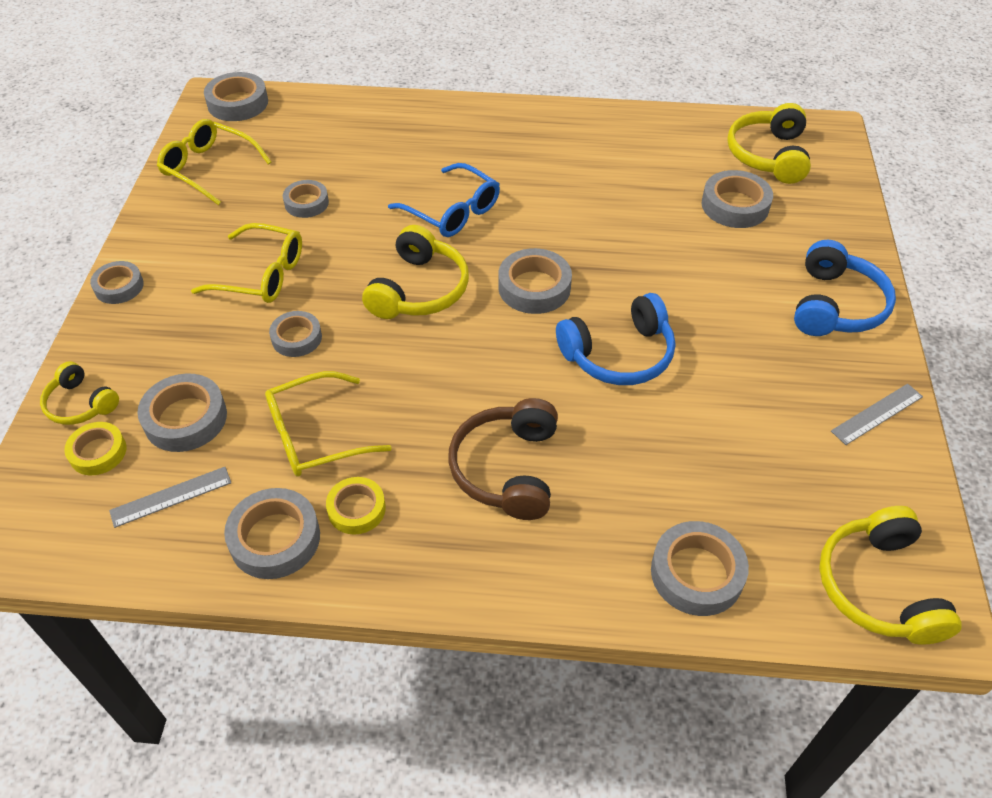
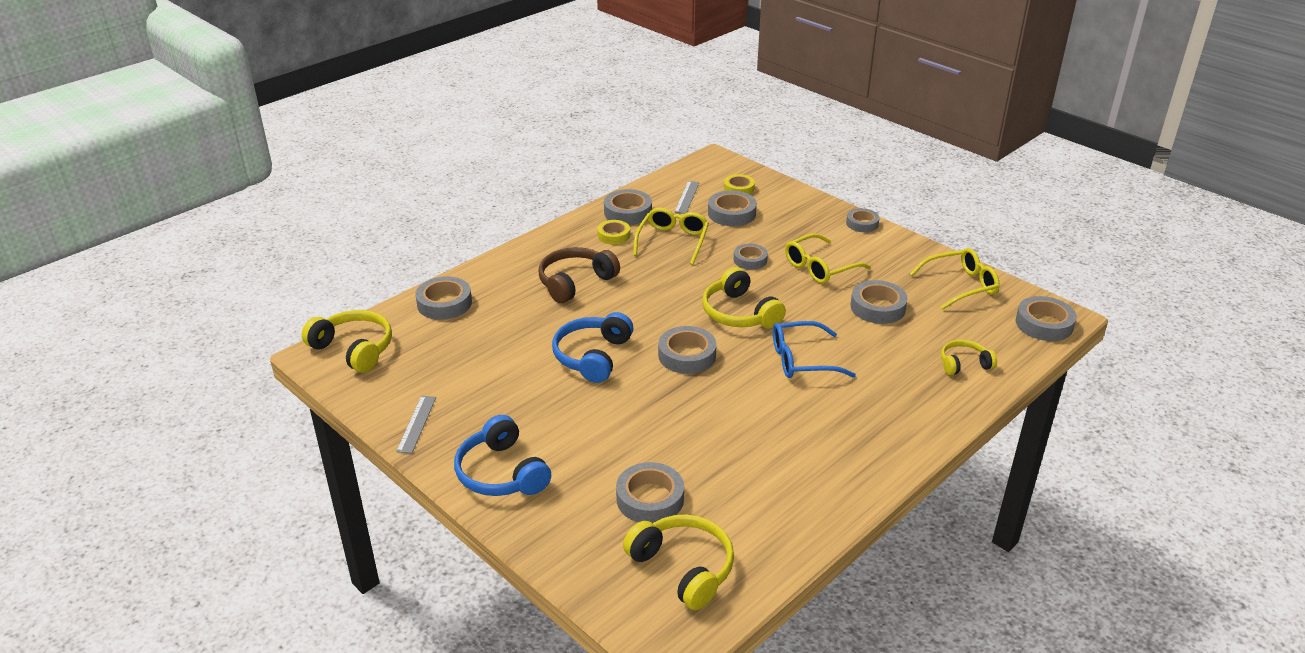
camera: 130 degrees right, 15 degrees down
(80, 404) = (778, 192): yellow headphones -> yellow headphones (964, 364)
(306, 203) = (877, 307): grey tape -> grey tape, size x1.52
(507, 469) = (575, 282): brown headphones -> brown headphones turned 90 degrees counterclockwise

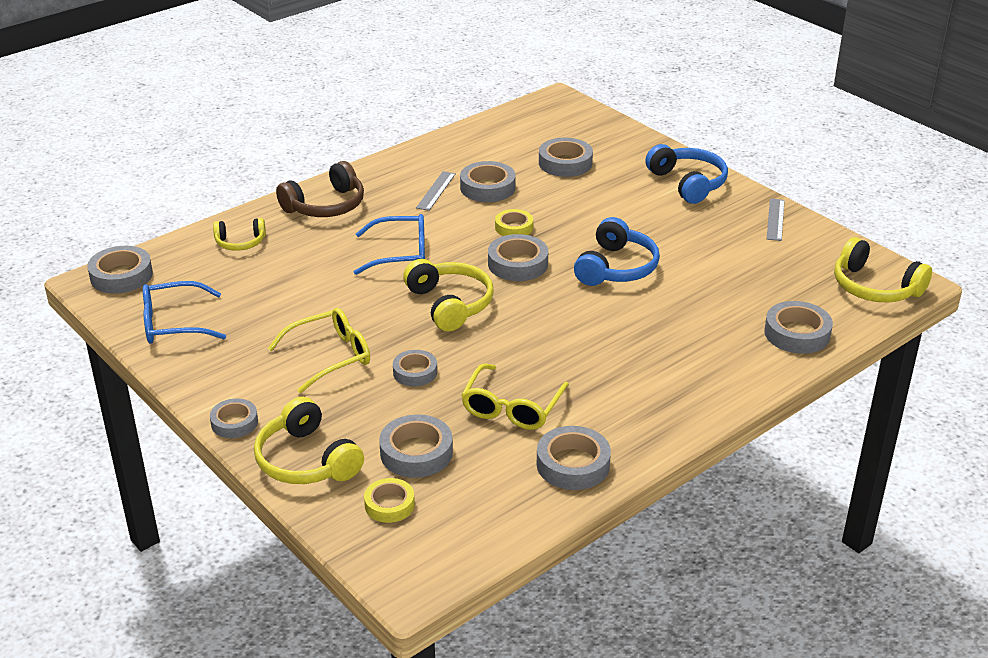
camera: 175 degrees left, 0 degrees up
(575, 282) = (642, 353): brown headphones -> brown headphones (326, 206)
(613, 235) = (594, 422): yellow tape -> yellow tape (514, 227)
(683, 568) = (544, 128): yellow headphones -> yellow headphones (306, 460)
(687, 197) = (477, 490): grey ruler -> grey ruler (436, 191)
(877, 307) = (289, 303): grey tape -> grey tape (487, 187)
(960, 285) = (174, 324): yellow glasses -> blue glasses

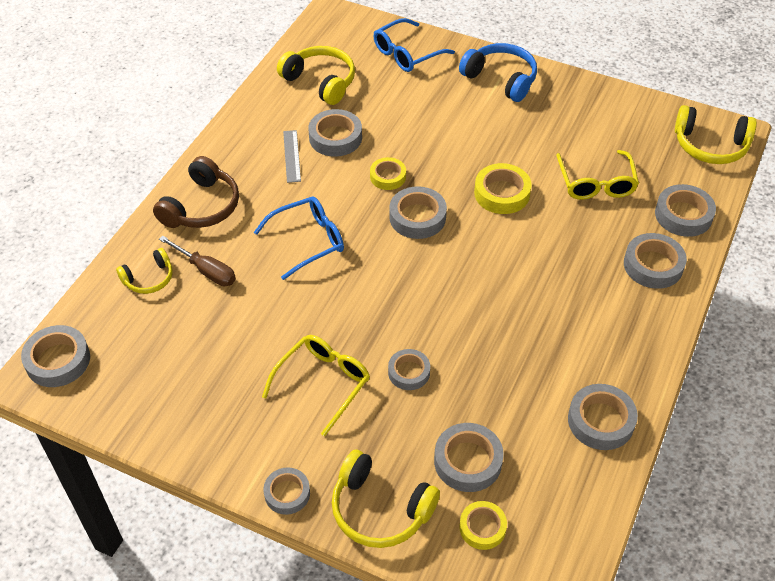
camera: 25 degrees left, 15 degrees up
(174, 324) = (151, 400): blue glasses -> blue glasses (407, 53)
(293, 250) = (206, 271): none -> brown screwdriver
(450, 304) = (389, 284): yellow headphones -> yellow headphones (320, 82)
(512, 407) = (514, 379): yellow glasses -> yellow glasses (596, 183)
(565, 163) = (385, 88): grey tape -> grey tape (653, 265)
(616, 268) = (502, 193): blue headphones -> yellow tape
(775, 219) = (594, 97): grey ruler -> none

